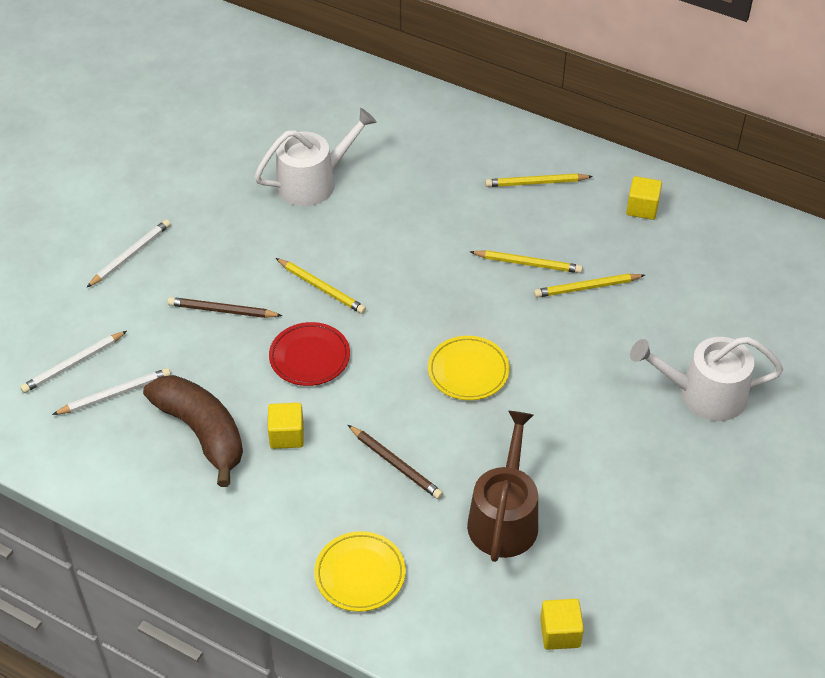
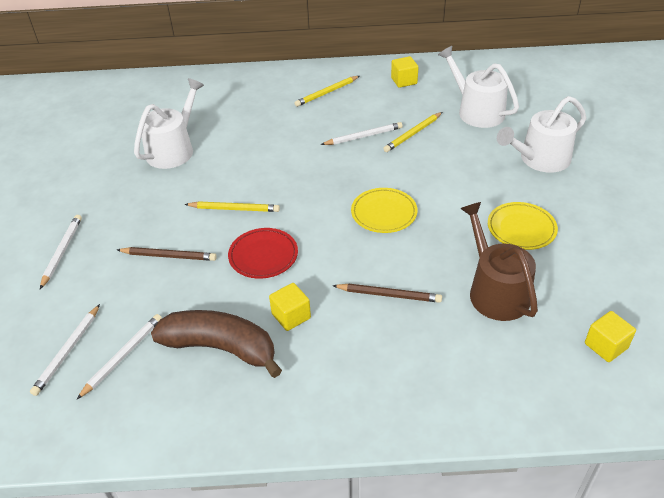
camera: 30 degrees left, 5 degrees down
(222, 310) = (169, 256): brown pencil -> brown pencil turned 150 degrees counterclockwise
(360, 574) = (433, 385): yellow plate -> yellow plate (521, 228)
(528, 263) = (363, 136): yellow pencil -> white pencil
(691, 293) = (476, 111): none -> white watering can

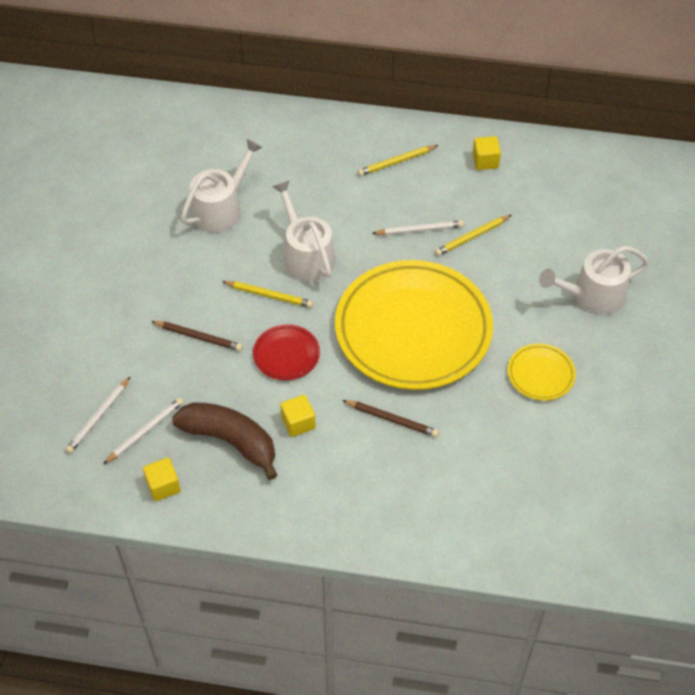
camera: 10 degrees right, 10 degrees up
(62, 251) = (100, 312): white pencil -> none
(384, 213) = (413, 329): yellow plate -> yellow plate, size x2.38
(476, 111) = (550, 219): white watering can -> white watering can (306, 256)
(495, 291) = (490, 435): brown watering can -> none
(606, 346) = (568, 509): yellow cube -> yellow cube (163, 486)

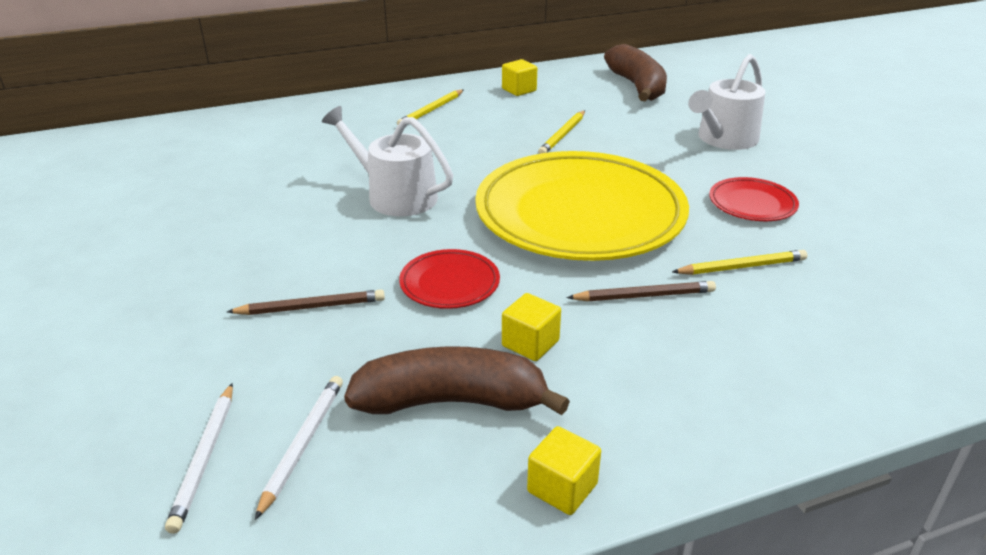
camera: 30 degrees left, 20 degrees down
(163, 486) = (388, 506): yellow cube -> yellow cube (562, 488)
(221, 209) = (254, 190): white watering can -> none
(269, 295) = (378, 240): yellow pencil -> yellow pencil (742, 267)
(419, 230) = (504, 145): white pencil -> none
(540, 374) = (752, 204): yellow plate -> red plate
(588, 196) = (637, 86): none -> brown banana

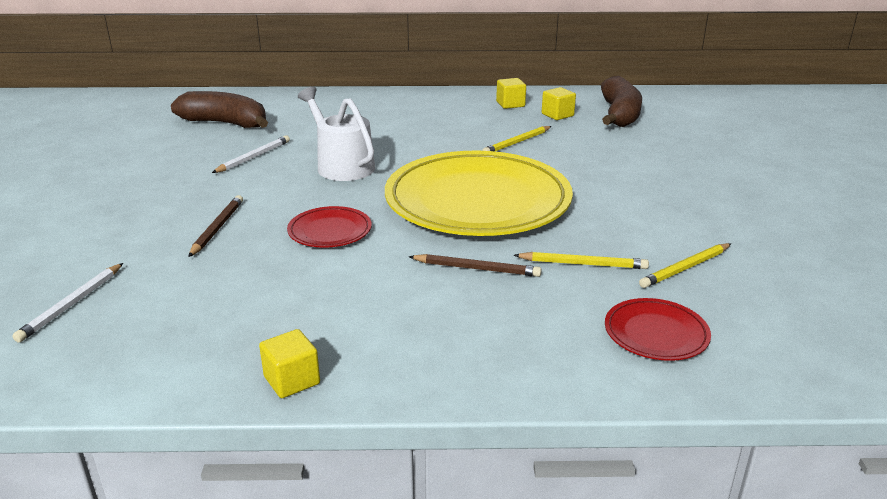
camera: 20 degrees right, 5 degrees down
(303, 444) = (139, 311): white pencil -> white pencil (253, 157)
(311, 307) = (217, 228): brown pencil -> brown pencil turned 90 degrees counterclockwise
(431, 110) = (423, 110): yellow pencil -> yellow pencil (685, 268)
(452, 401) = (262, 307): brown banana -> brown banana (225, 123)
(530, 343) = (354, 283): yellow cube -> yellow cube (557, 115)
(724, 139) = (662, 166): white watering can -> none
(752, 204) = (639, 219): red plate -> red plate (656, 334)

